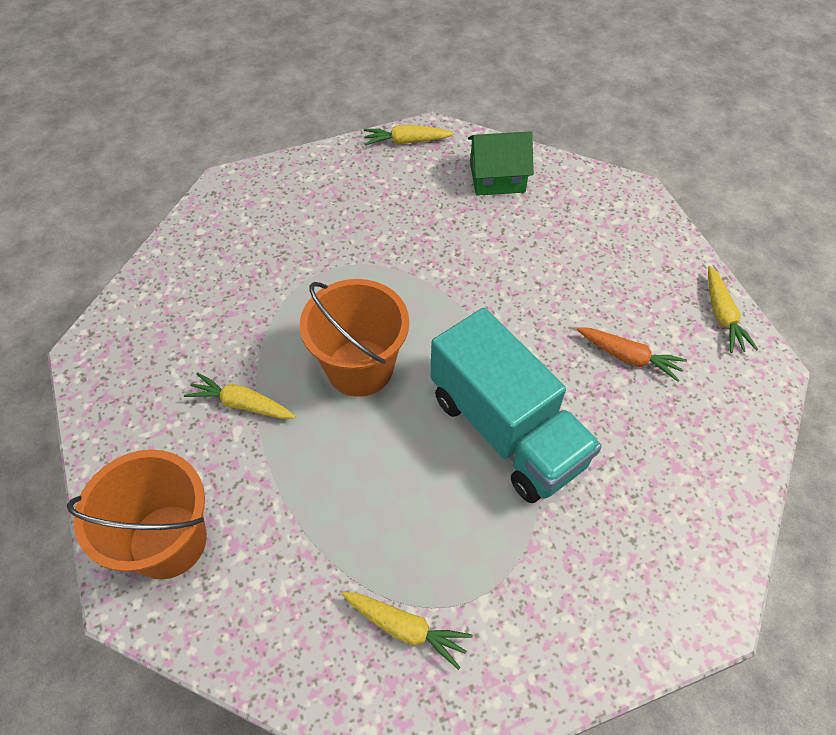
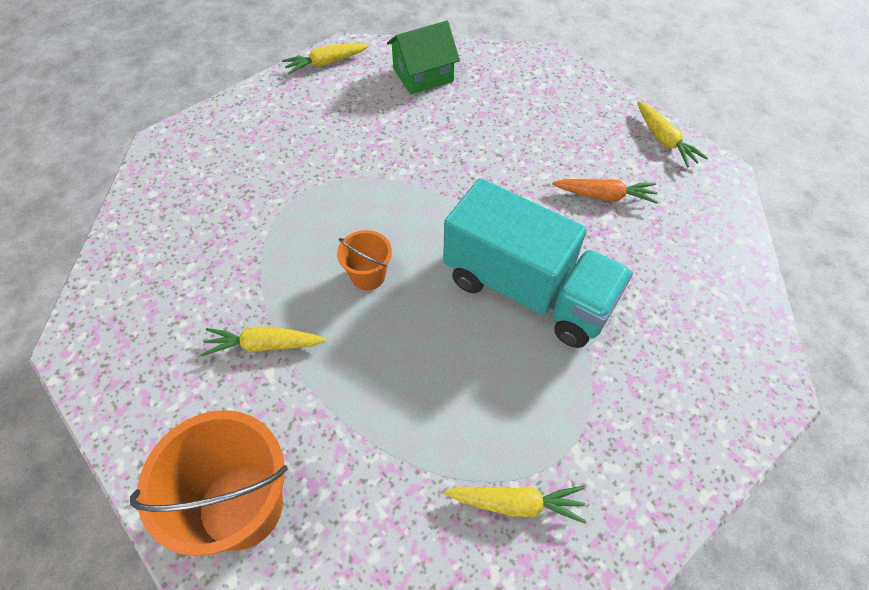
camera: 20 degrees left, 0 degrees up
(360, 367) = (368, 276): orange bucket -> orange bucket, size x0.51

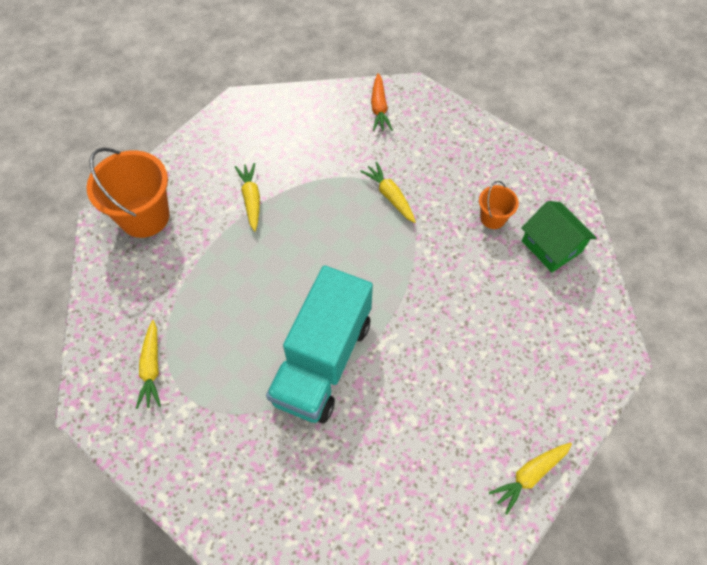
camera: 80 degrees right, 5 degrees up
(326, 63) = (539, 169): yellow carrot -> yellow carrot (390, 196)
(368, 276) = (317, 247): orange bucket -> orange bucket (492, 218)
(605, 196) = (438, 417): orange carrot -> orange carrot (379, 108)

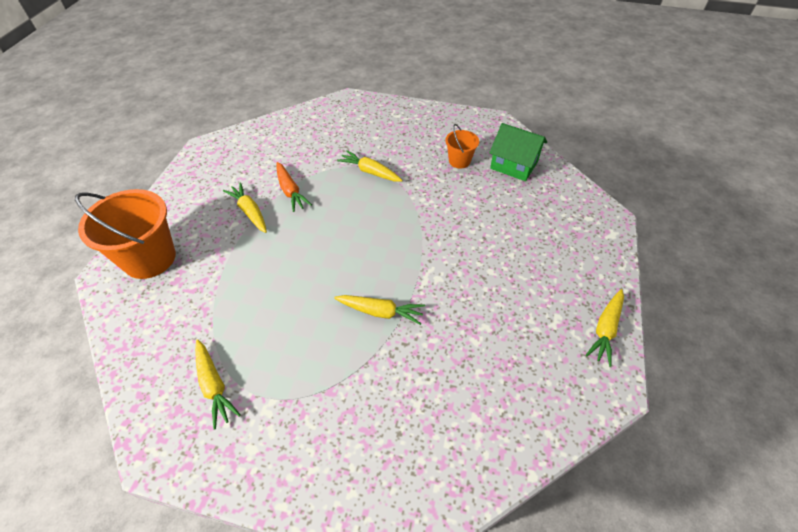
camera: 25 degrees left, 10 degrees down
(322, 360) = (380, 312): turquoise truck -> yellow carrot
(379, 108) = (328, 118): orange carrot -> orange carrot (290, 191)

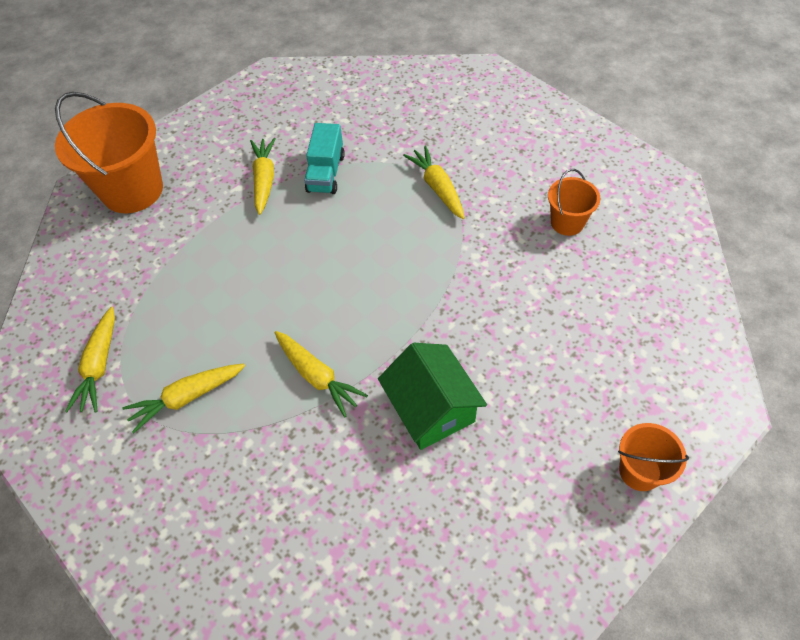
camera: 35 degrees right, 5 degrees up
(290, 191) = (326, 173): orange carrot -> turquoise truck
(514, 165) = (642, 262): green house -> green house (431, 408)
(598, 269) = (640, 471): none -> orange bucket
(605, 330) = (578, 558): yellow carrot -> yellow carrot (187, 398)

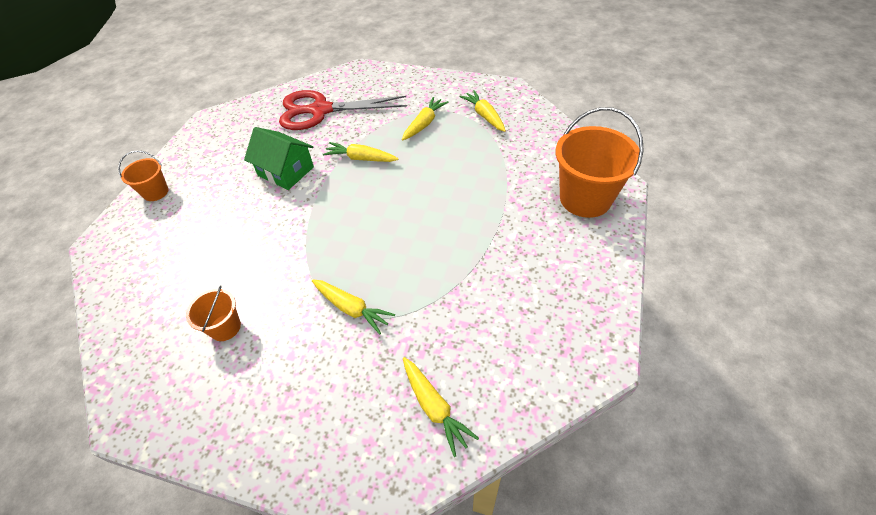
camera: 150 degrees right, 5 degrees down
(264, 180) = (499, 249): yellow carrot -> yellow carrot (434, 407)
(315, 531) = (320, 110): none -> red scissors
(326, 173) = (455, 278): turquoise truck -> none

